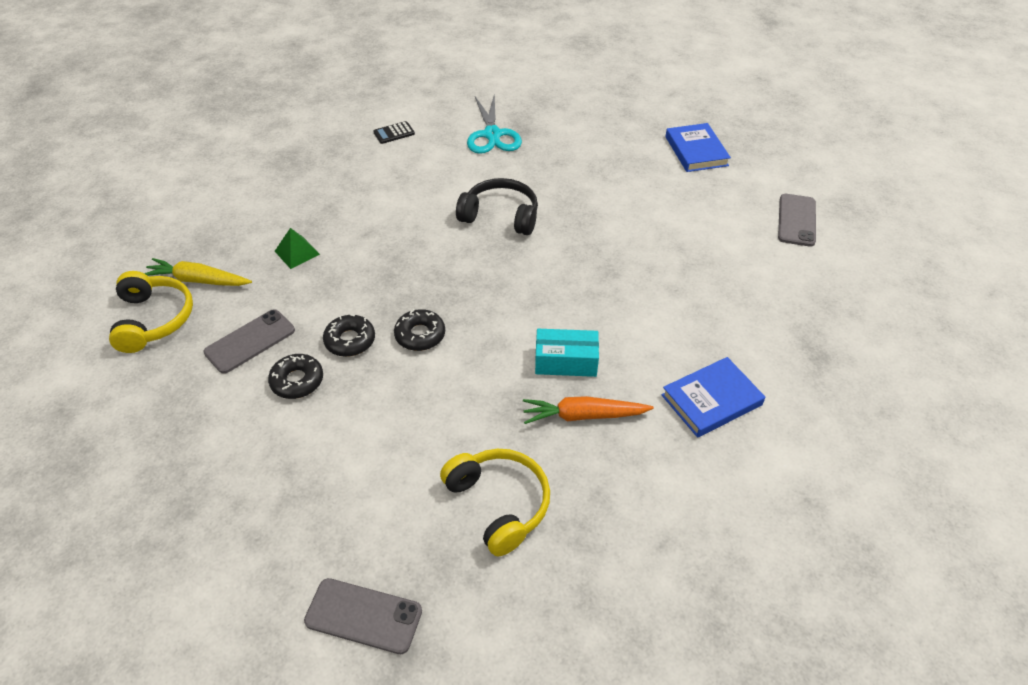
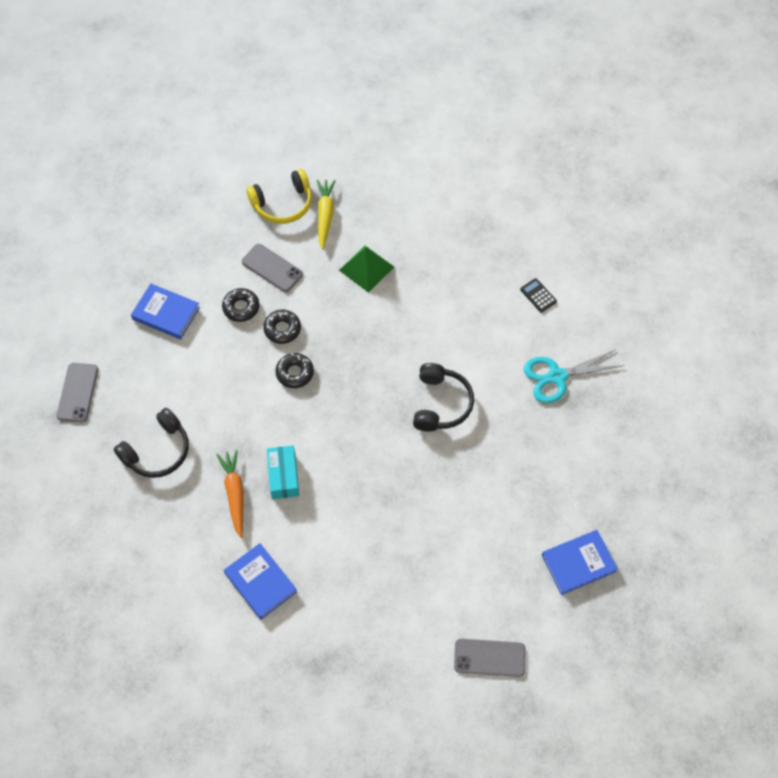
camera: 80 degrees right, 15 degrees up
(266, 473) = (166, 313): none -> blue book
(297, 252) = (366, 268): green pyramid -> green pyramid, size x1.51
(498, 504) = (157, 451): yellow headphones -> black headphones

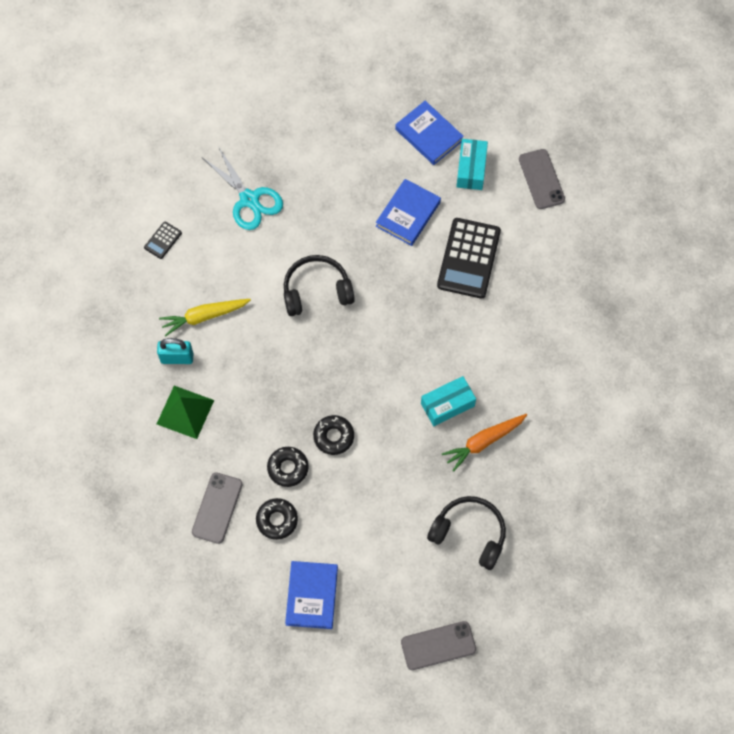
camera: 110 degrees left, 5 degrees up
(260, 582) = (557, 385): blue book -> blue book (408, 214)
(283, 204) = (129, 529): yellow headphones -> none
(325, 216) = (131, 478): yellow carrot -> yellow carrot (204, 316)
(419, 276) = (177, 358): none -> turquoise padlock
(424, 550) = (468, 258): none -> black calculator
(524, 590) = (471, 169): none -> turquoise box

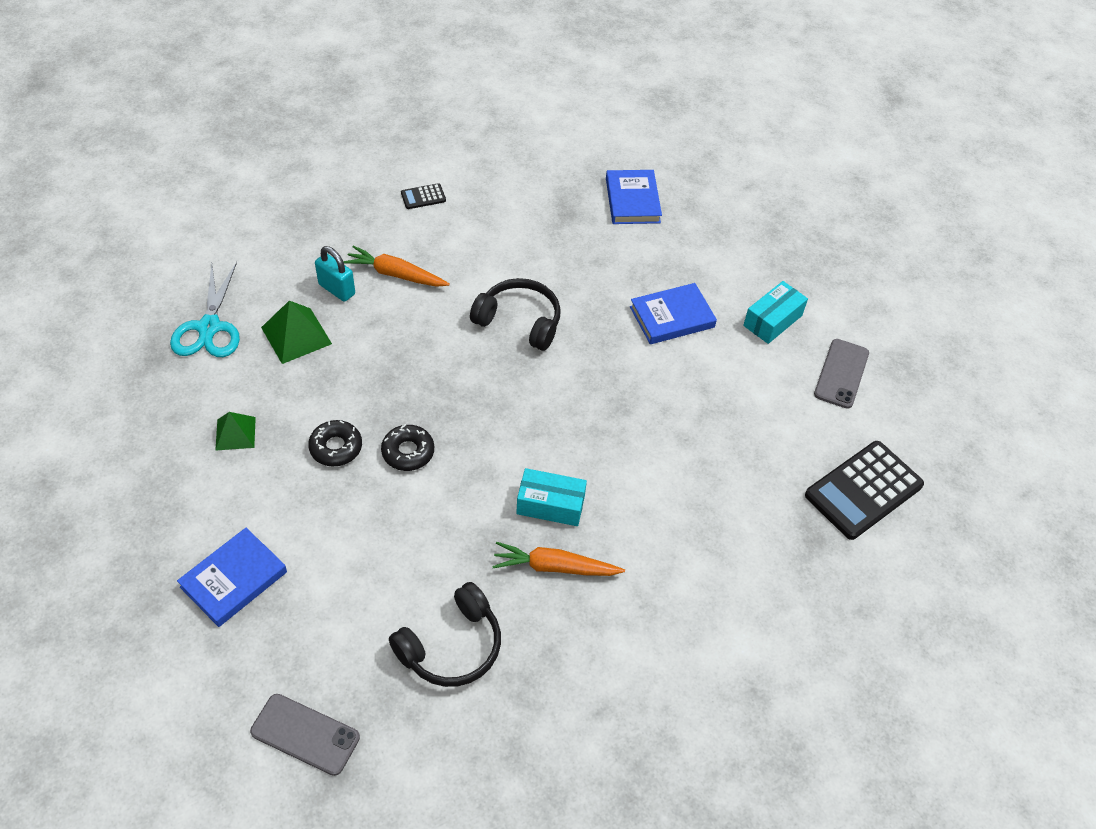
camera: 35 degrees right, 15 degrees down
(204, 316) = (395, 274): yellow carrot -> orange carrot
(217, 508) = (235, 433): grey phone -> green pyramid
(249, 199) = (532, 214): turquoise scissors -> turquoise scissors (209, 327)
(277, 520) = (276, 485): black donut -> none
(429, 135) = (755, 268): blue book -> blue book (632, 200)
(468, 258) = (699, 392): black calculator -> black calculator (863, 490)
(469, 534) = (451, 646): black headphones -> black headphones turned 75 degrees clockwise

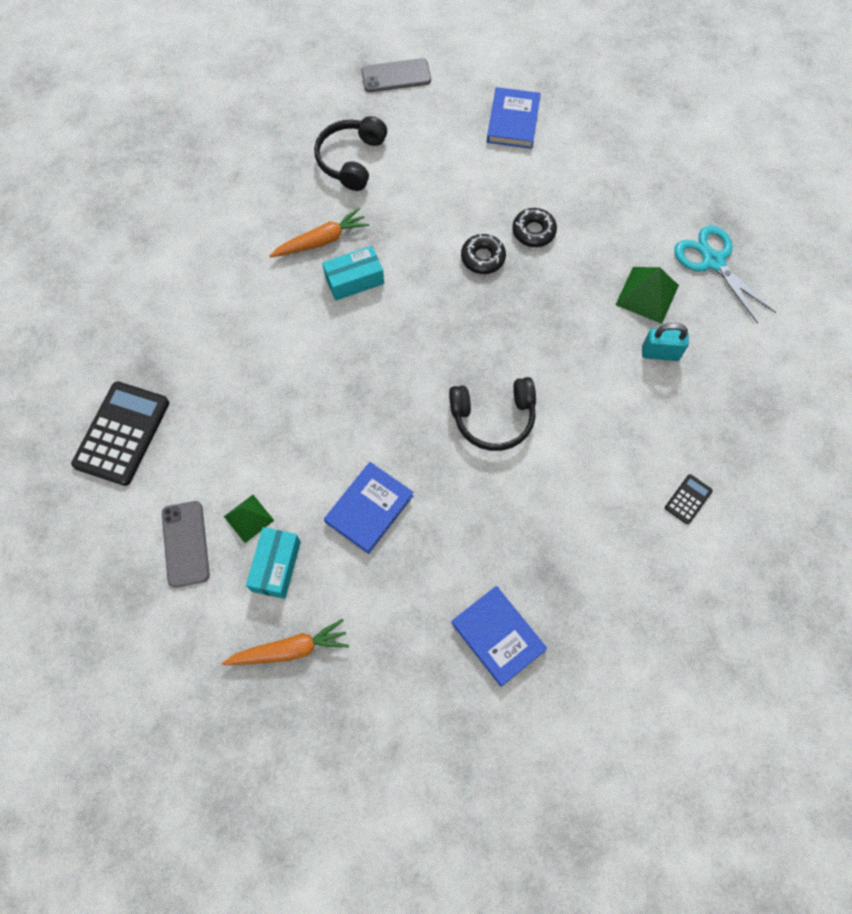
camera: 150 degrees right, 15 degrees up
(235, 433) = (608, 201): green pyramid -> green pyramid (249, 518)
(395, 274) = (630, 398): orange carrot -> orange carrot (290, 649)

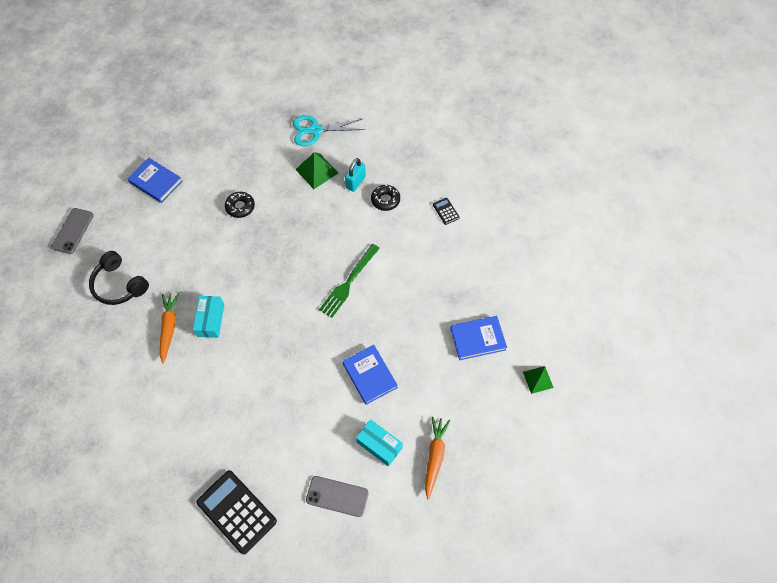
camera: 65 degrees left, 5 degrees down
(249, 518) = (340, 449): green pyramid -> green pyramid (538, 379)
(483, 258) = (241, 241): black donut -> black donut (385, 200)
(493, 418) = (348, 283): black headphones -> green fork

